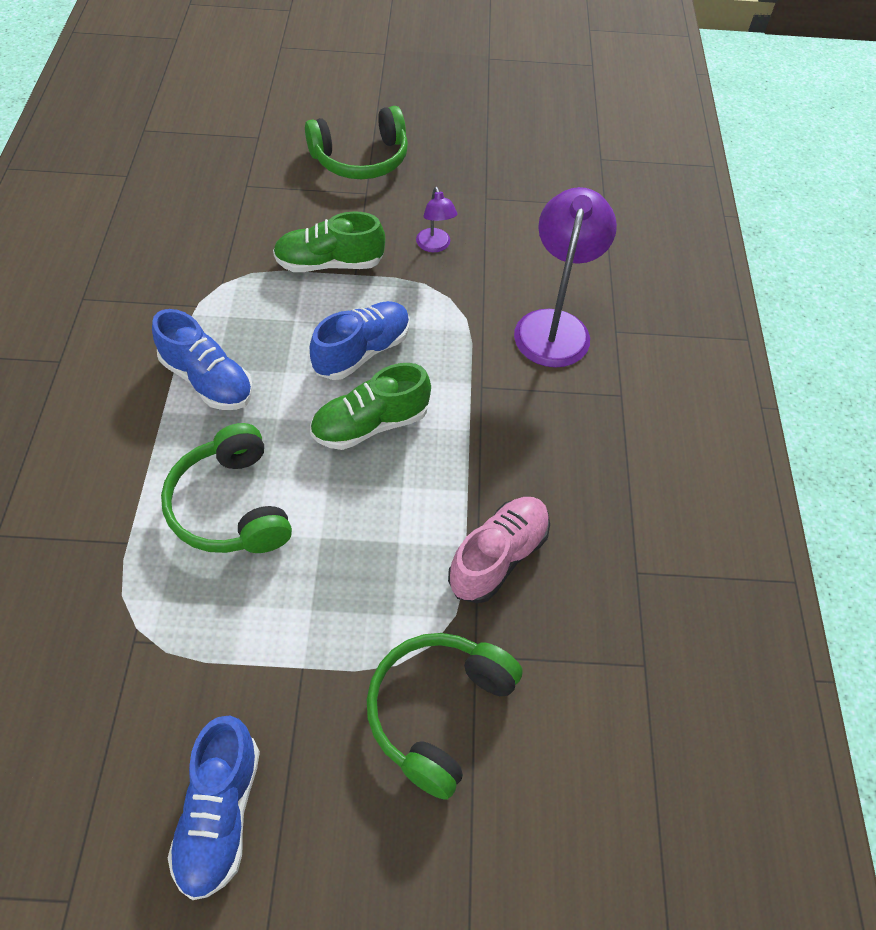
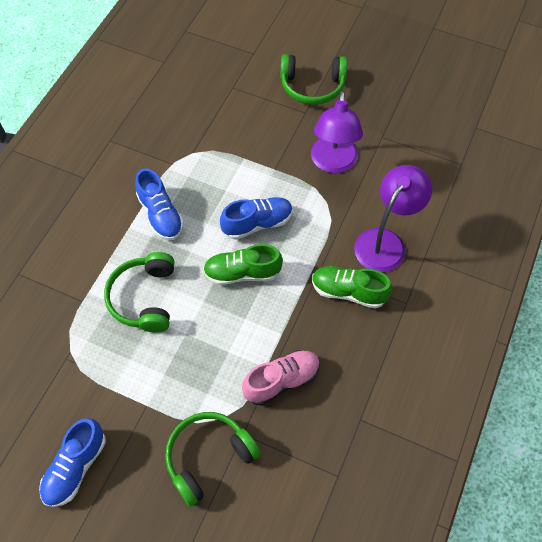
camera: 25 degrees right, 5 degrees up
(329, 263) = (262, 157): green shoe -> green shoe (348, 292)
(435, 246) = (333, 163): purple lamp -> purple lamp, size x2.06

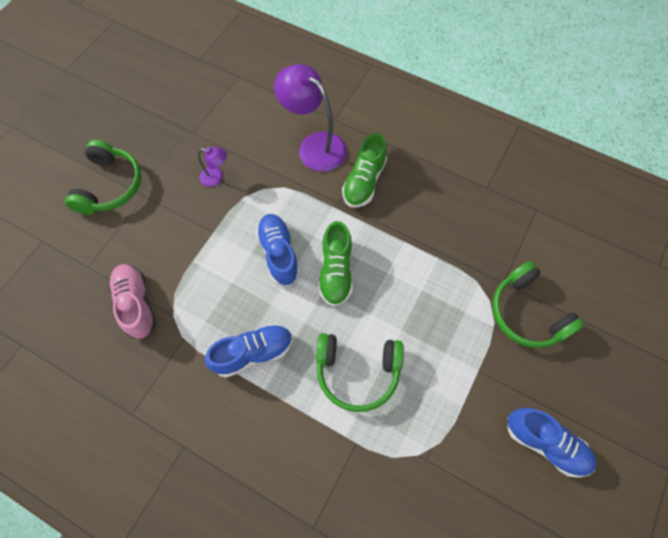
camera: 85 degrees left, 5 degrees up
(281, 381) = (452, 245): pink shoe -> pink shoe (136, 304)
(333, 163) = (216, 177): purple lamp -> purple lamp, size x0.49

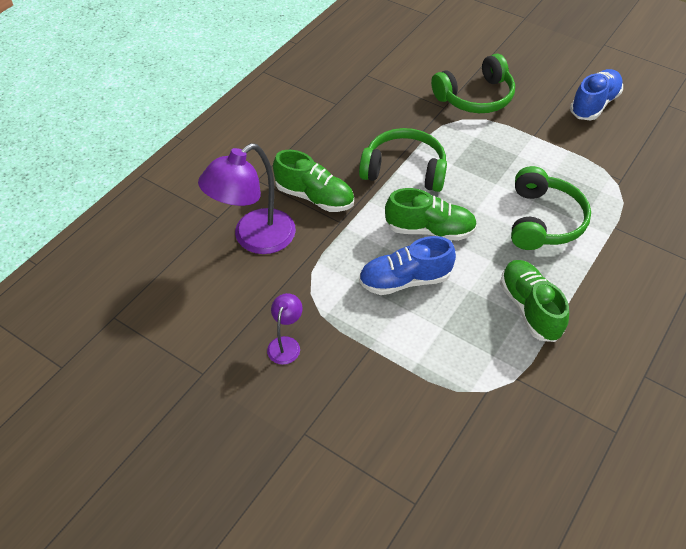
camera: 85 degrees left, 15 degrees down
(110, 186) = (279, 483): green headphones -> green headphones (404, 170)
(136, 304) = (472, 435): pink shoe -> none
(253, 353) = (530, 308): blue shoe -> green shoe

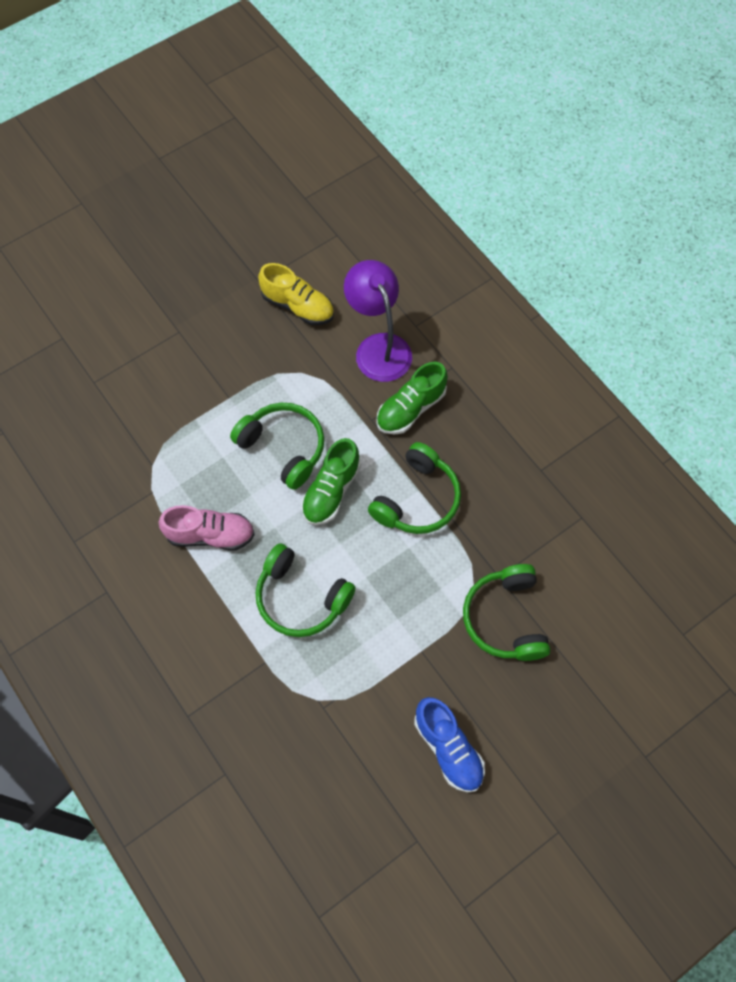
camera: 110 degrees right, 15 degrees up
(226, 323) = (298, 306): none -> yellow shoe
(286, 344) = (259, 341): purple lamp -> none
(405, 280) = (283, 448): blue shoe -> green headphones
(530, 308) = (210, 535): green shoe -> pink shoe

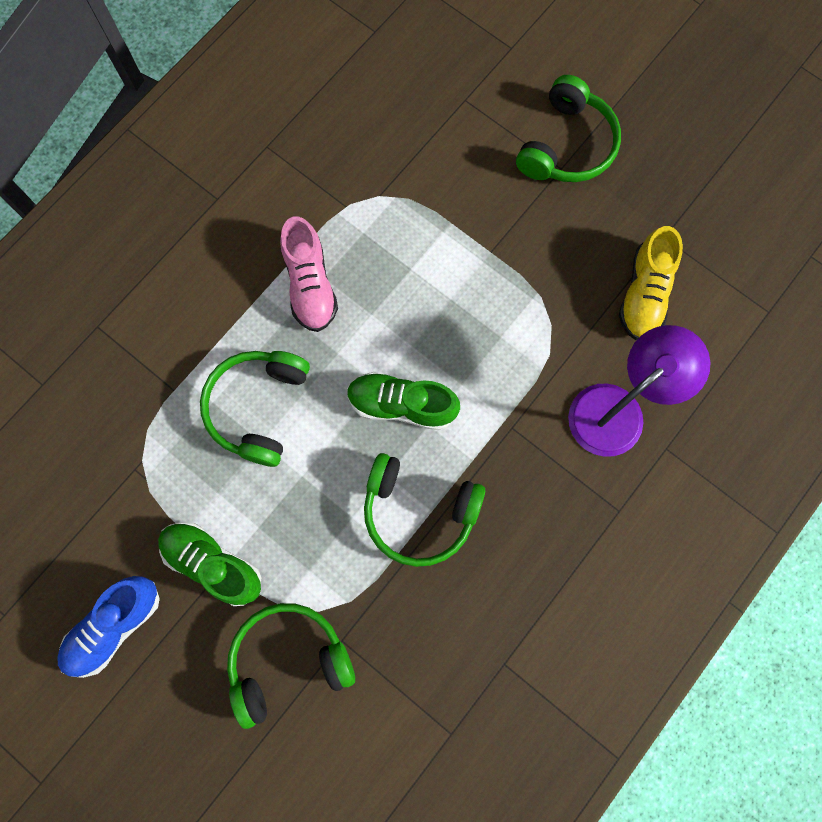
camera: 75 degrees right, 10 degrees up
(283, 448) = (442, 333): green headphones -> green headphones (566, 145)
(410, 408) = (542, 472): green shoe -> green shoe (213, 564)

